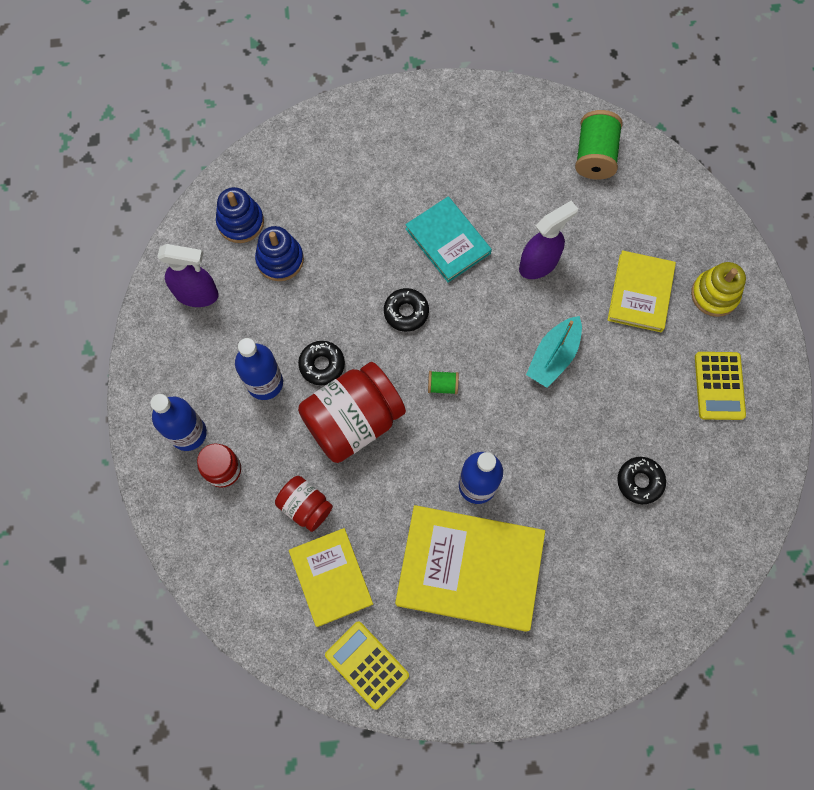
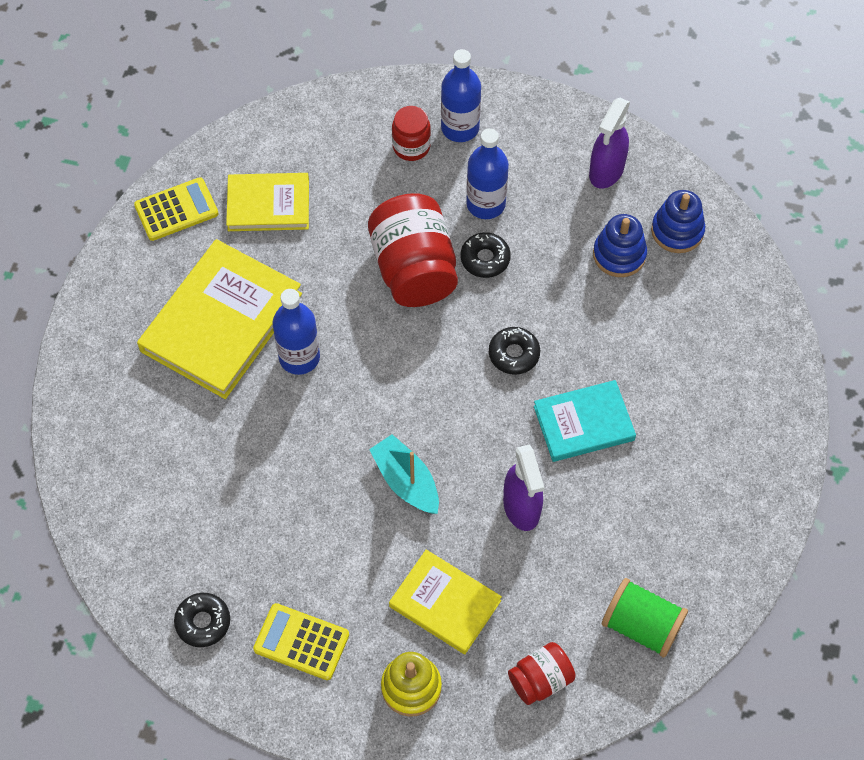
camera: 110 degrees right, 10 degrees down
(305, 506) = (345, 203): red jar -> red jar (540, 680)
(442, 385) = (417, 361): green spool -> none
(639, 481) = (234, 513): black donut -> black donut (203, 622)

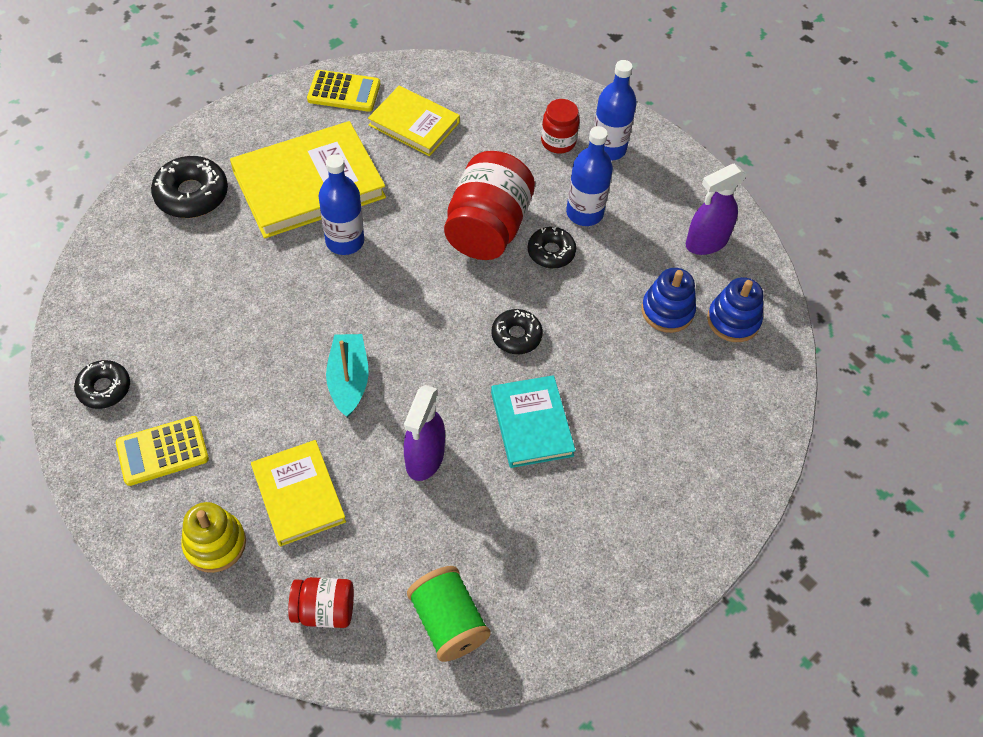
camera: 30 degrees right, 5 degrees down
(122, 398) = (192, 194): none -> black donut
(301, 642) = (162, 451): yellow calculator -> yellow calculator turned 75 degrees counterclockwise
(583, 423) = (531, 423): turquoise book -> turquoise book turned 60 degrees clockwise

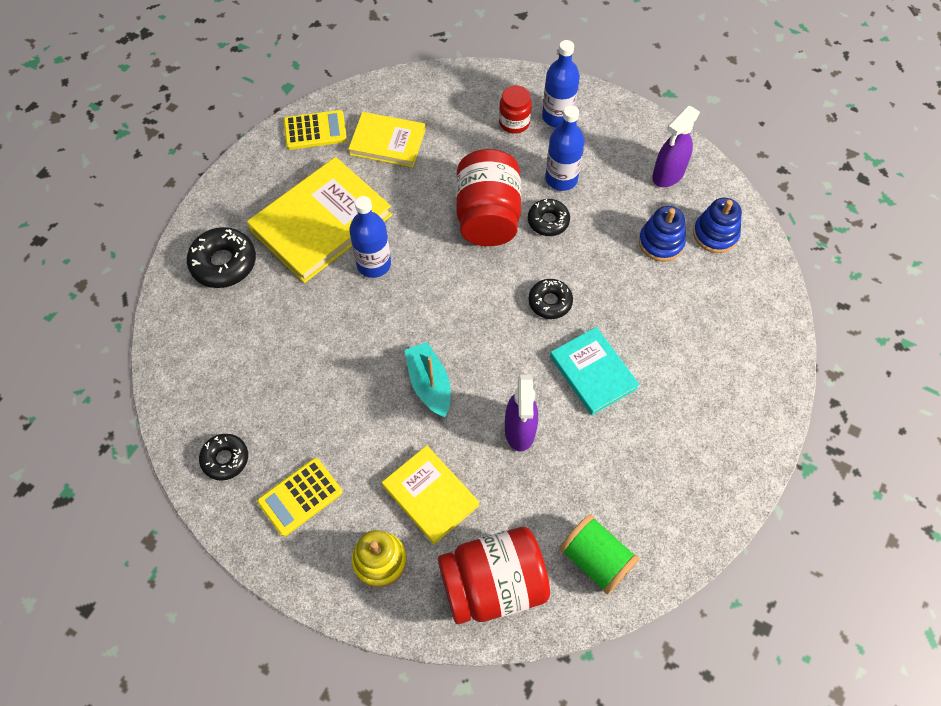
camera: 15 degrees left, 5 degrees up
(324, 610) = (493, 584): red jar -> red jar, size x1.88

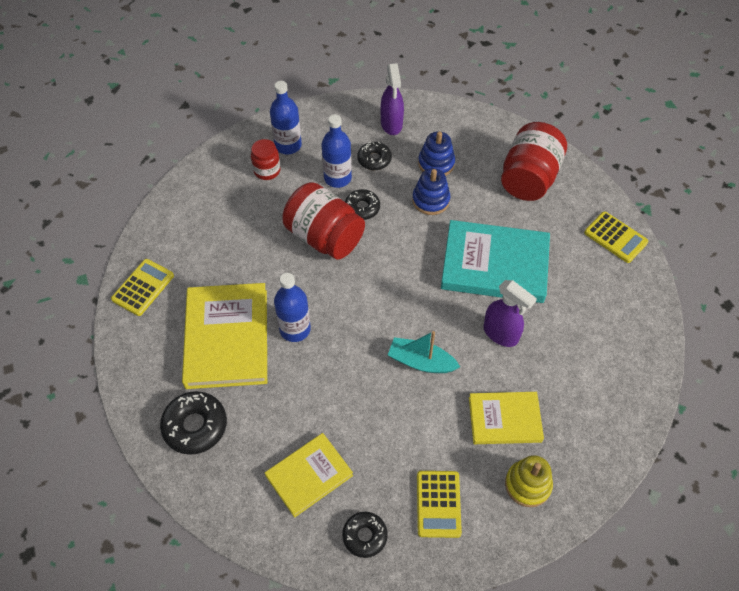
camera: 50 degrees left, 5 degrees down
(387, 142) = (203, 251): yellow book -> yellow book (309, 475)
(493, 584) = (597, 427): red jar -> red jar (529, 178)
(550, 302) = (423, 250): black donut -> black donut (374, 159)
(593, 372) = (494, 265): turquoise book -> turquoise book, size x1.66
(595, 559) = (623, 357): green spool -> none
(715, 234) = (456, 134): blue stacking toy -> blue stacking toy (431, 200)
(736, 460) = (615, 237): none -> yellow calculator

